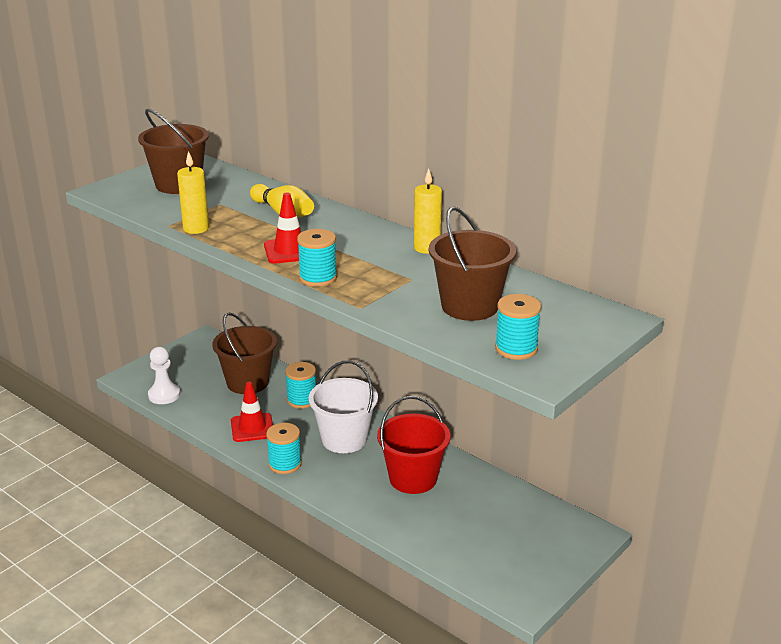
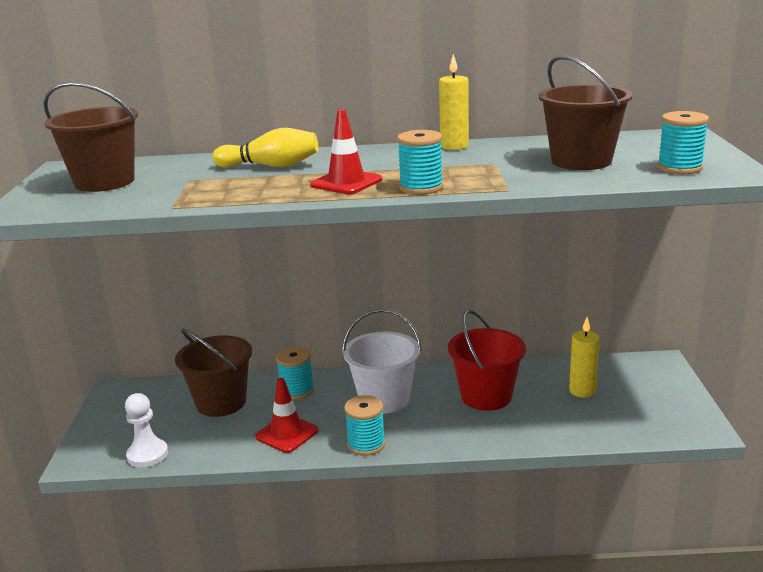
camera: 40 degrees left, 5 degrees down
(196, 228) = (210, 200): yellow candle -> yellow candle (582, 391)

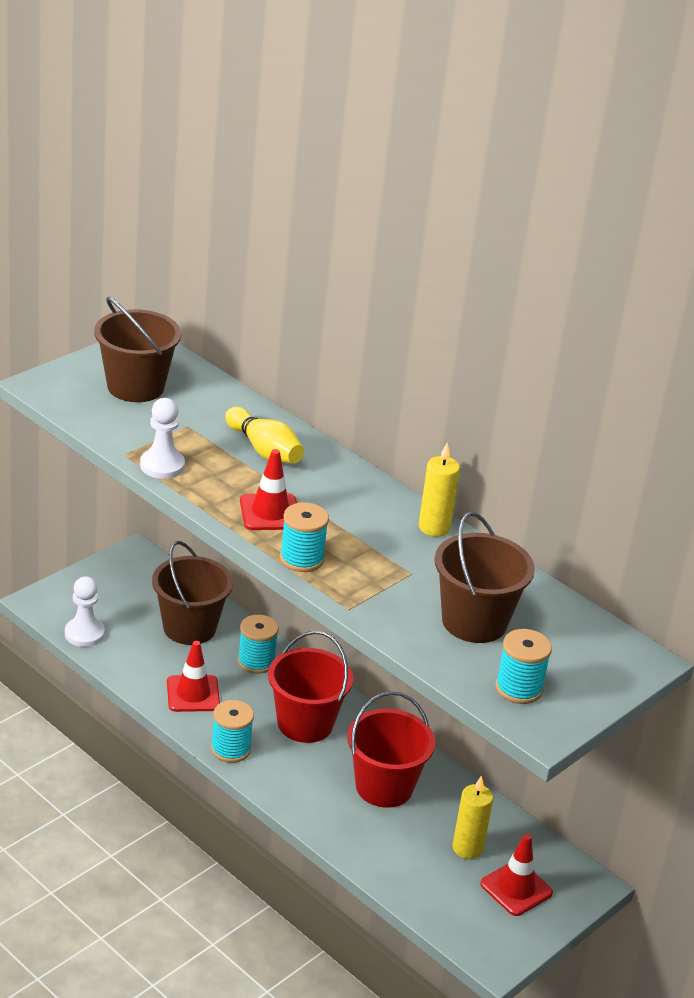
camera: 40 degrees right, 10 degrees up
(215, 199) = (162, 465): none -> white pawn
(384, 399) = (305, 723): white bucket -> red bucket
(640, 390) = (516, 888): none -> red traffic cone

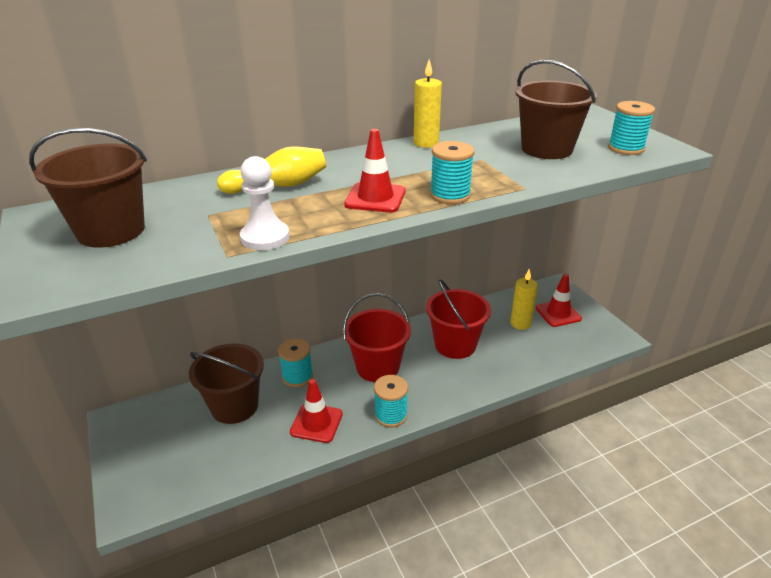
camera: 65 degrees left, 0 degrees up
(84, 634) = (197, 482): white pawn -> none

